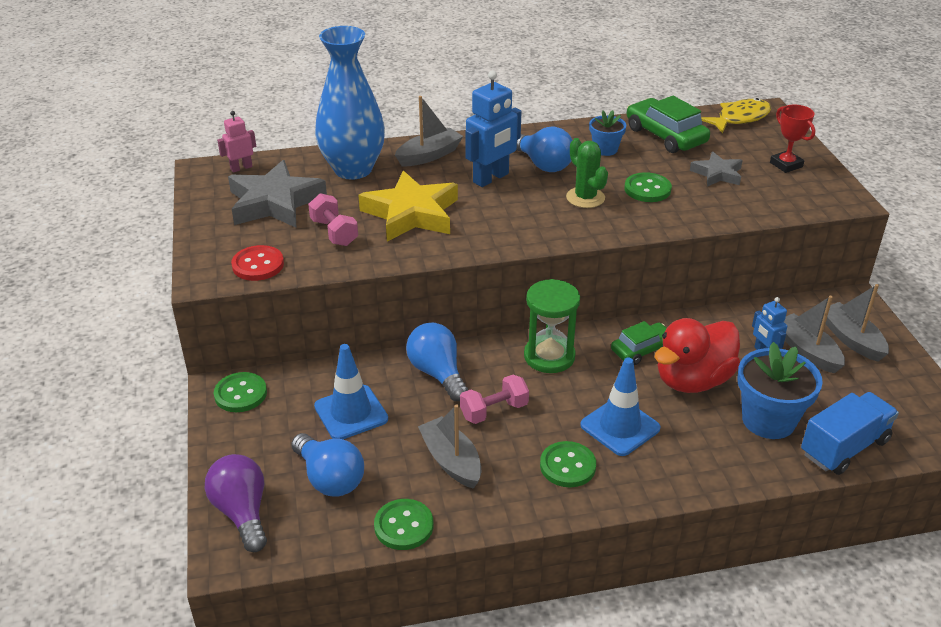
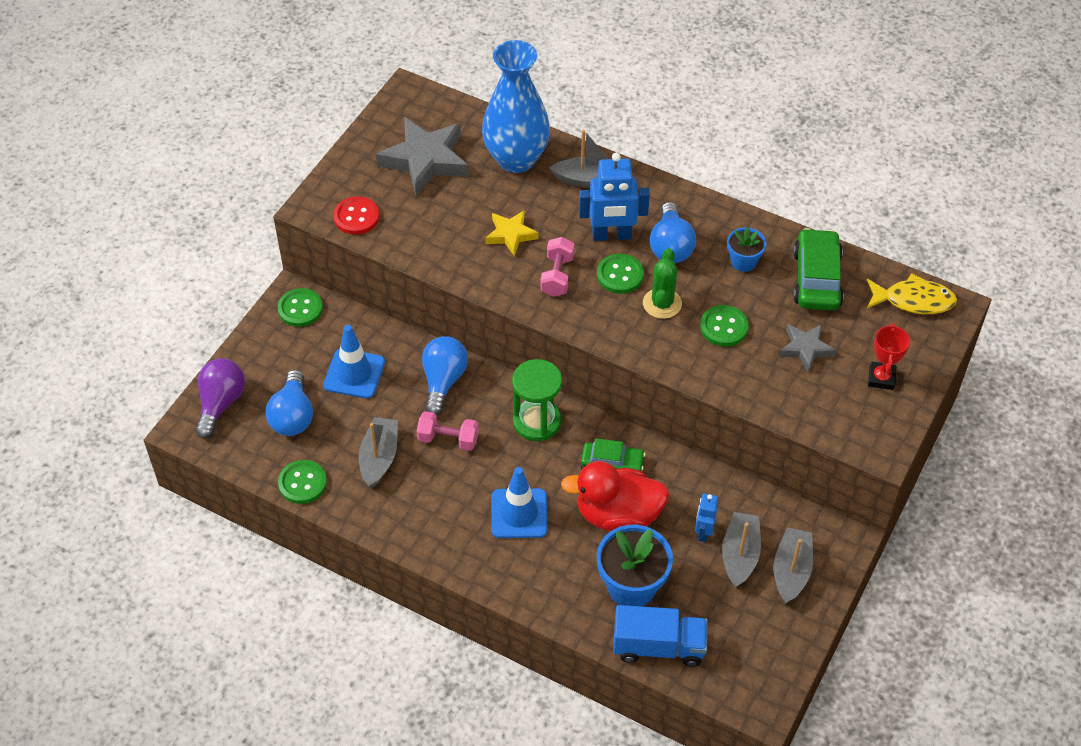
camera: 40 degrees right, 15 degrees up
(241, 168) = (436, 106): pink robot -> none
(334, 232) = (437, 218): pink dumbbell -> pink dumbbell (557, 276)
(411, 214) = (511, 235): yellow star -> yellow star, size x0.55
(567, 466) = (449, 517): green button -> green button (620, 275)

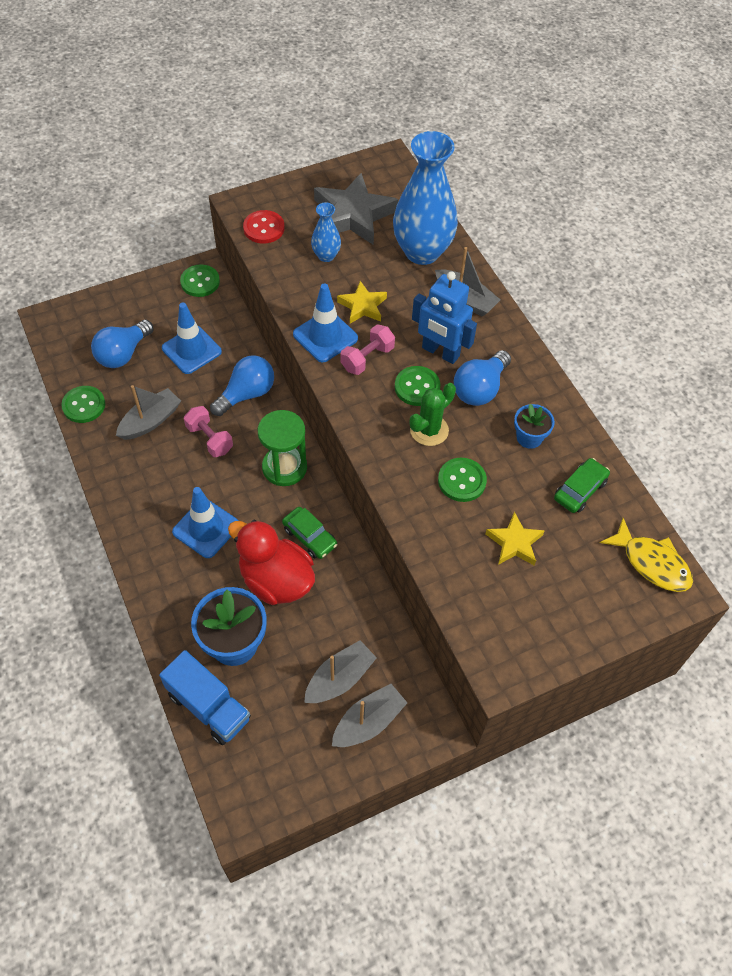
camera: 35 degrees right, 5 degrees up
(220, 403) = (86, 315): purple light bulb -> none
(437, 210) = (326, 256): none -> blue vase
(504, 279) = (325, 336): none -> blue traffic cone
(703, 532) = (328, 639): blue robot -> none
(805, 349) = (514, 543): grey star -> yellow star
(816, 279) = (580, 490): green car -> green car, size x0.64
(881, 378) = (558, 611): red trophy -> none

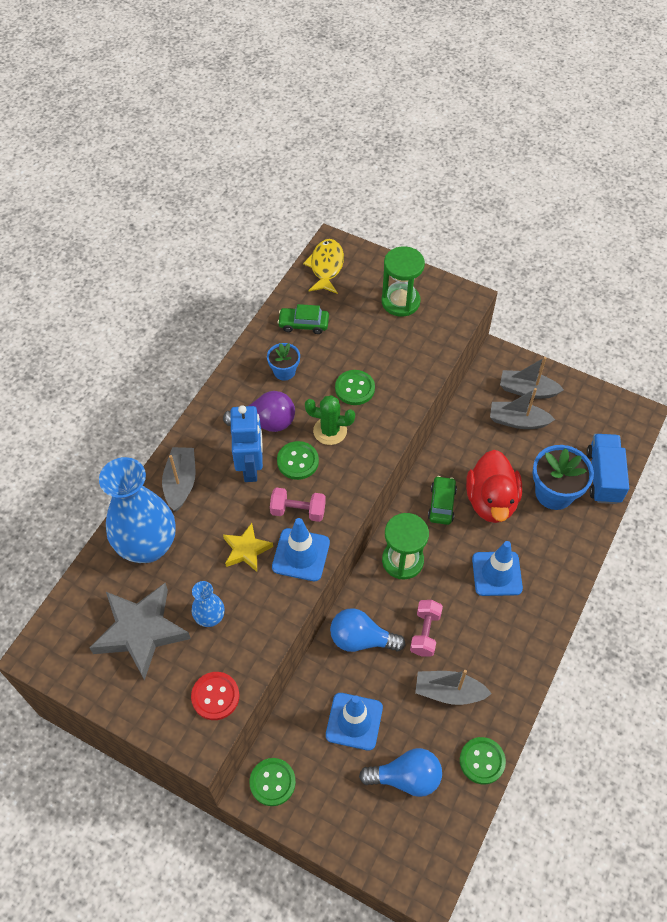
camera: 125 degrees left, 0 degrees up
(480, 389) = (265, 422): blue light bulb -> purple light bulb
(514, 543) = (375, 336): yellow star -> none
(546, 600) = (400, 302): none -> green hourglass

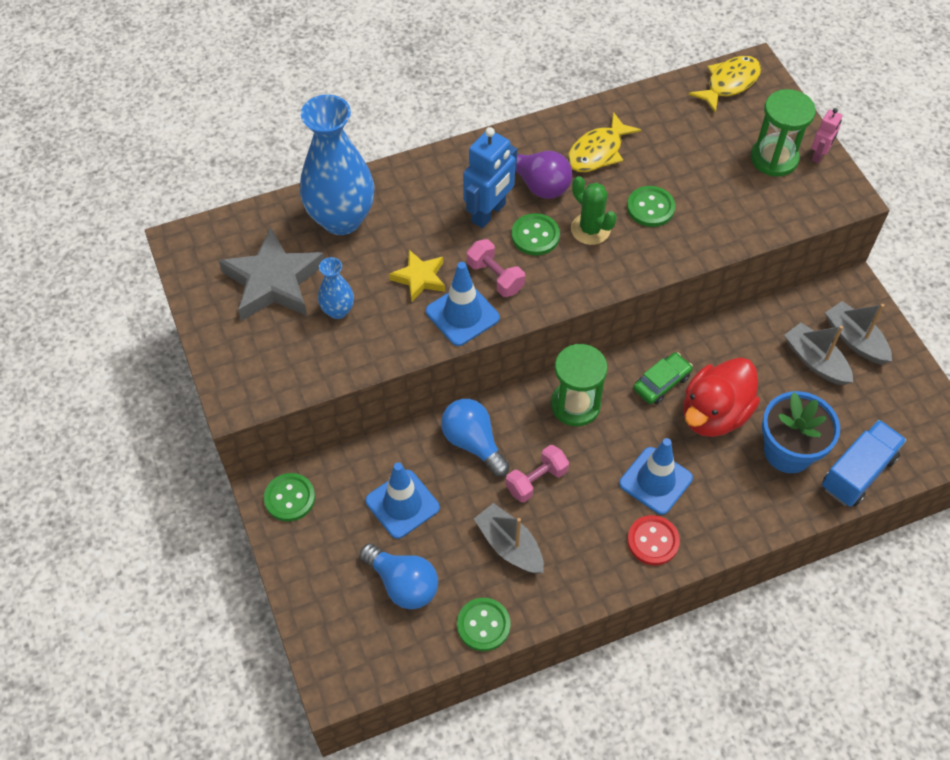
camera: 40 degrees right, 0 degrees up
(181, 483) = (416, 186): grey boat -> none
(215, 696) = (284, 374): red button -> red button (653, 541)
(284, 371) = (598, 152): blue flower pot -> yellow fish
(303, 324) = (656, 122): green car -> none
(425, 281) = (819, 155): none -> pink robot

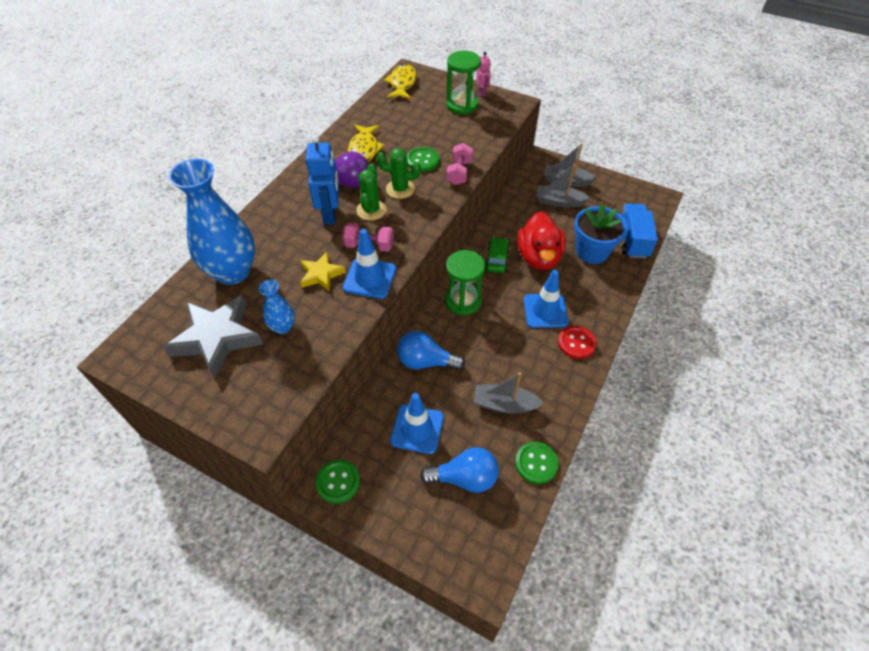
camera: 40 degrees left, 5 degrees down
(535, 236) = (371, 210): green button -> green cactus
(536, 480) = (482, 356): pink dumbbell -> pink dumbbell (459, 172)

